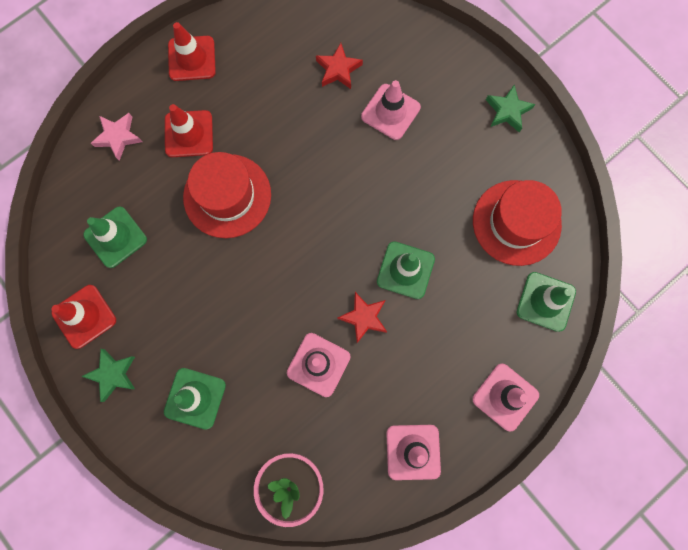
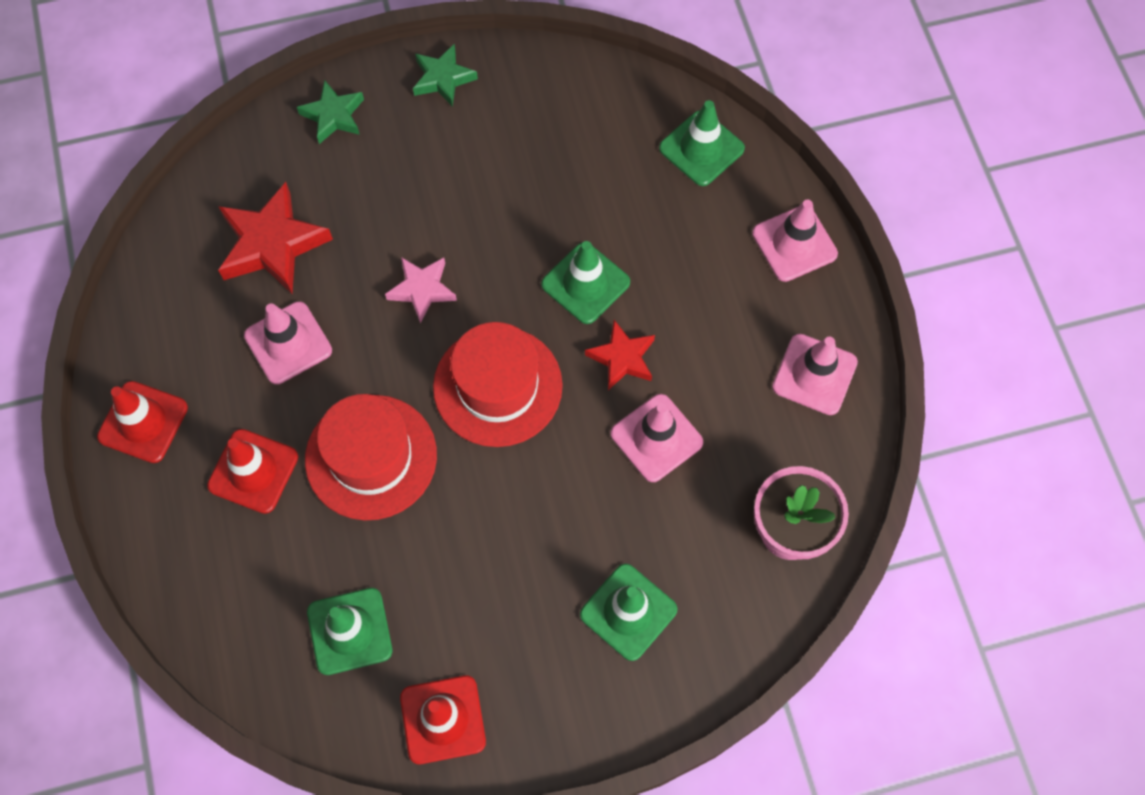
camera: 65 degrees left, 10 degrees down
(113, 374) = (544, 710): green star -> green star (333, 115)
(118, 137) = (202, 569): pink star -> pink star (422, 290)
(338, 69) = (272, 244): red star -> red star, size x1.66
(390, 112) = (368, 208): pink traffic cone -> pink traffic cone (288, 343)
(516, 222) = (589, 134): red hat -> red hat (497, 386)

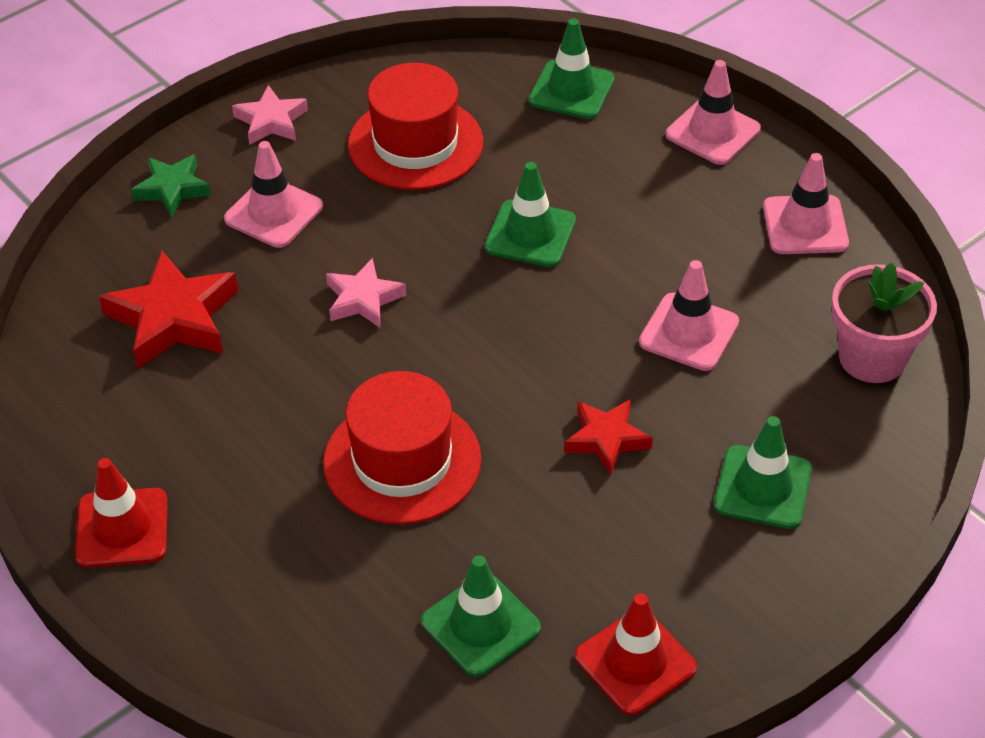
camera: 25 degrees left, 20 degrees down
(253, 471) = (278, 524): red traffic cone -> none
(288, 343) = (245, 396): pink traffic cone -> pink traffic cone (273, 213)
(443, 78) = (271, 121): green star -> pink star
(497, 386) = (497, 350): red hat -> red hat (415, 144)
(622, 358) = (609, 280): red star -> red star (606, 439)

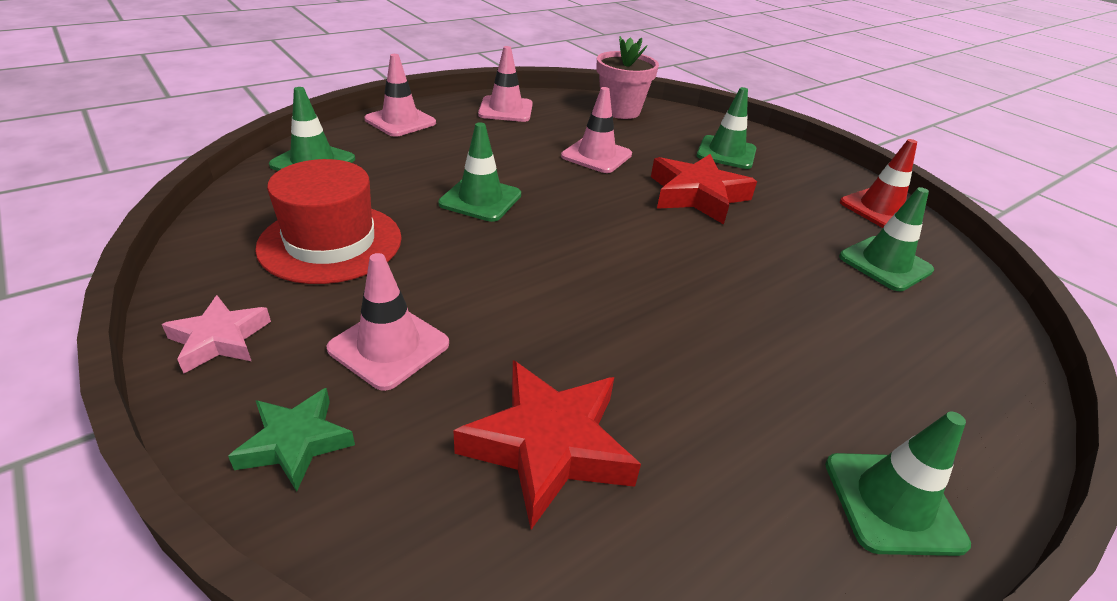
camera: 90 degrees left, 10 degrees down
(122, 528) = (892, 503): red traffic cone -> green traffic cone
(363, 299) = (540, 292): pink star -> none
(402, 461) = (738, 286): red hat -> none
(606, 439) = (697, 195): red star -> red star, size x1.66

